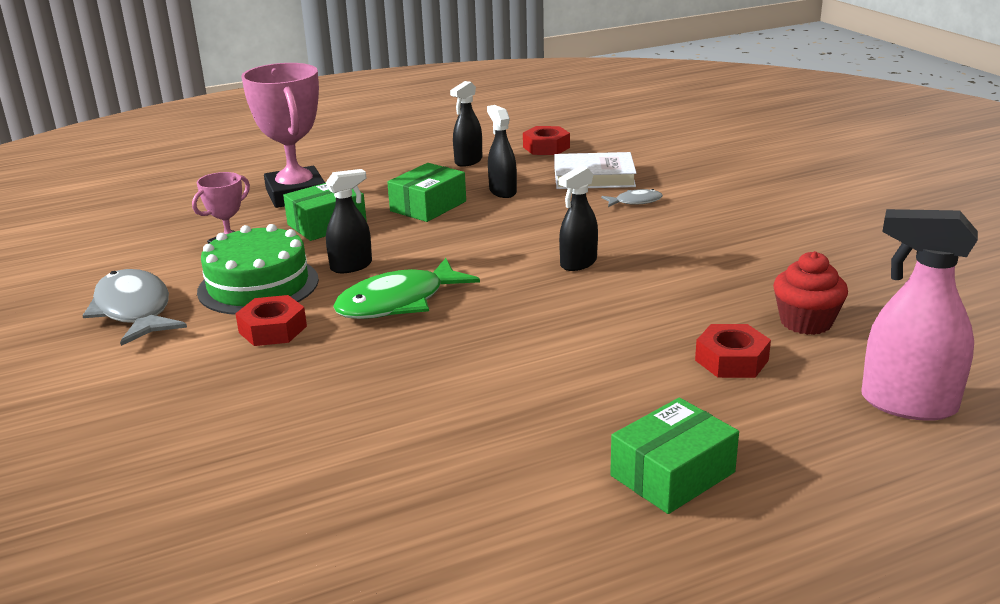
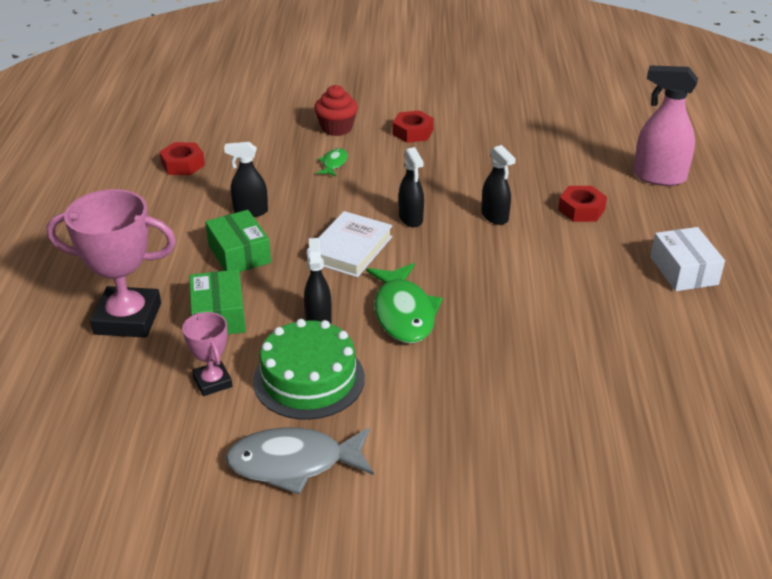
camera: 65 degrees left, 10 degrees up
(272, 329) = (397, 386): red nut -> red nut (412, 132)
(468, 161) = (165, 208): black spray bottle -> black spray bottle (495, 216)
(594, 177) = (270, 164): white book -> white book (350, 249)
(635, 201) = (333, 164): grey fish -> green fish
(672, 474) = (683, 270): green box -> white box
(806, 322) = (556, 170): red cupcake -> red cupcake (336, 128)
(907, 404) = (658, 177): pink spray bottle -> pink spray bottle turned 60 degrees clockwise

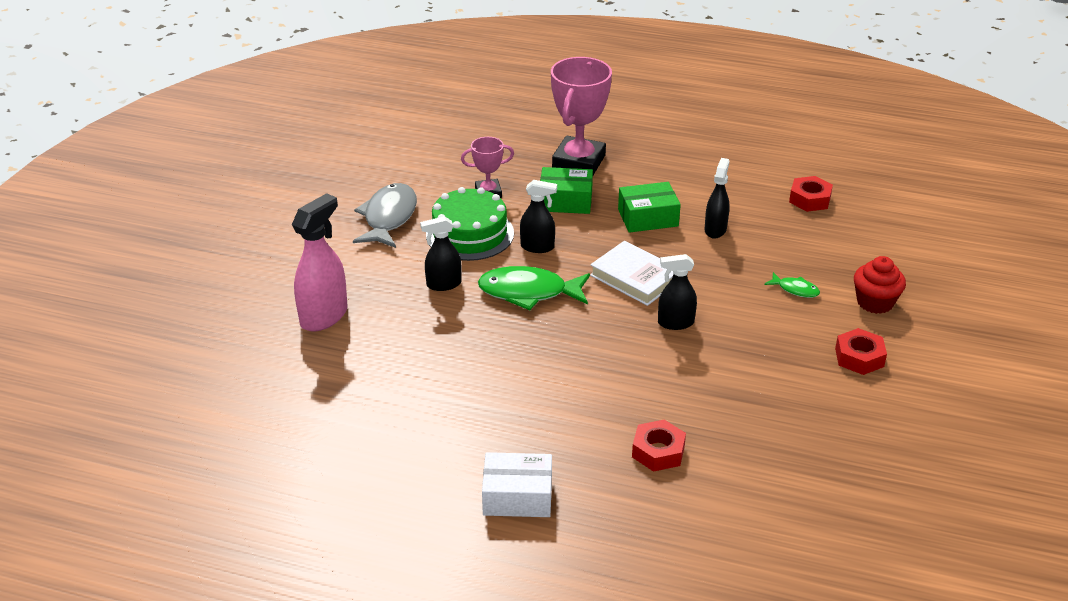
camera: 105 degrees right, 0 degrees up
(495, 216) = (663, 381): black spray bottle -> black spray bottle (443, 284)
(658, 177) = (714, 546): pink spray bottle -> pink spray bottle (324, 316)

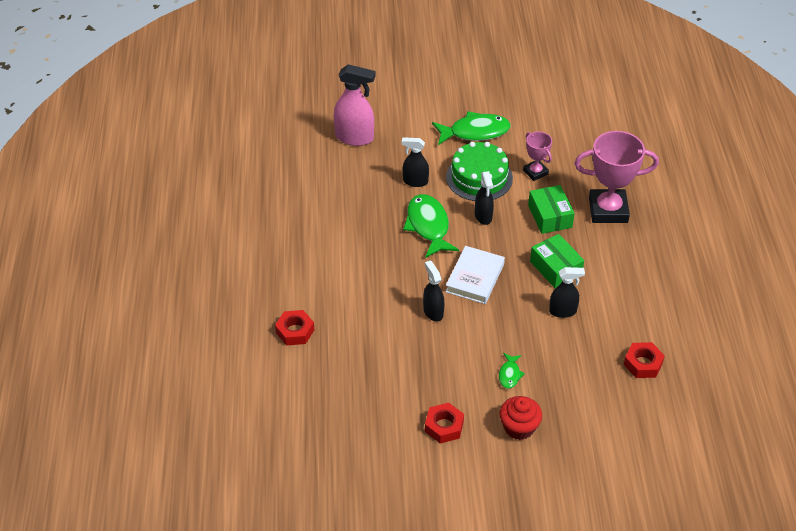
camera: 70 degrees right, 10 degrees up
(388, 218) = (475, 132): grey fish -> green fish
(443, 284) = (415, 181): black spray bottle -> black spray bottle turned 45 degrees counterclockwise
(517, 496) = (229, 274): white box -> none

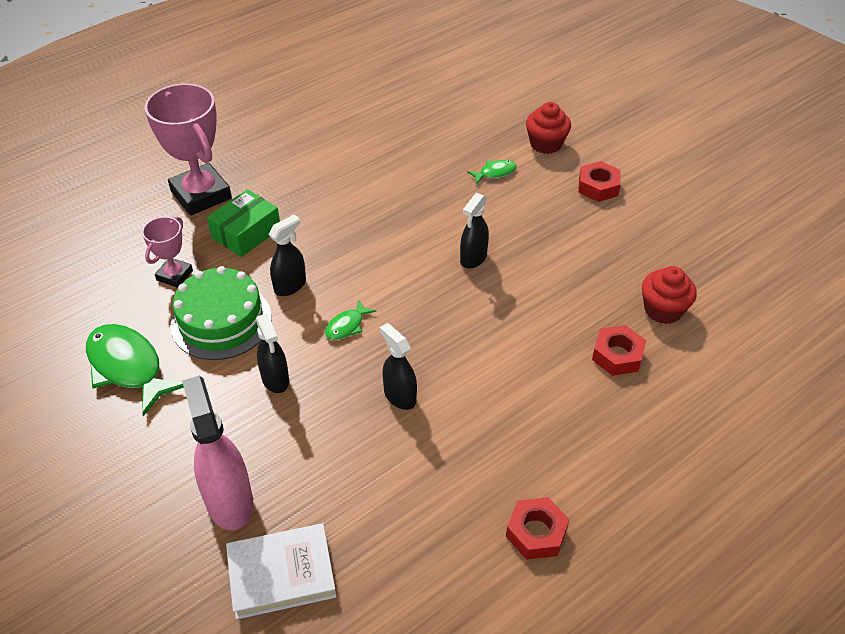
camera: 125 degrees left, 0 degrees up
(305, 378) = (663, 310): none -> red cupcake
(428, 226) = (347, 326): green fish -> green fish, size x0.49
(475, 278) = (394, 249): white book -> white book (281, 574)
(555, 268) = (325, 198): green box -> none
(563, 311) = (381, 171): black spray bottle -> black spray bottle (399, 396)
(643, 364) = (398, 104): red nut -> red nut (536, 533)

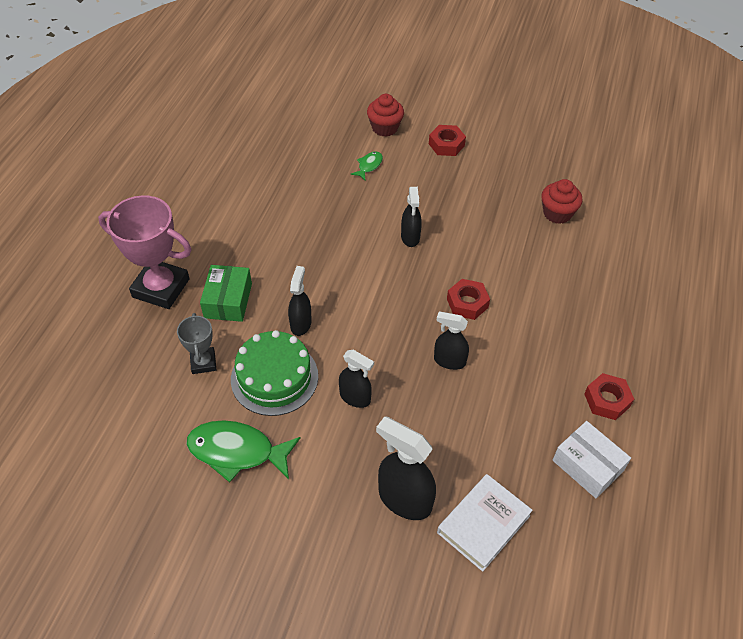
camera: 35 degrees left, 5 degrees up
(174, 275) = (203, 362): pink trophy -> grey trophy
(229, 501) = (404, 499): pink spray bottle -> black spray bottle
(347, 326) = (369, 331): green fish -> none
(448, 587) = (587, 465): none -> white box
(617, 355) = (556, 258): red nut -> red nut (467, 303)

